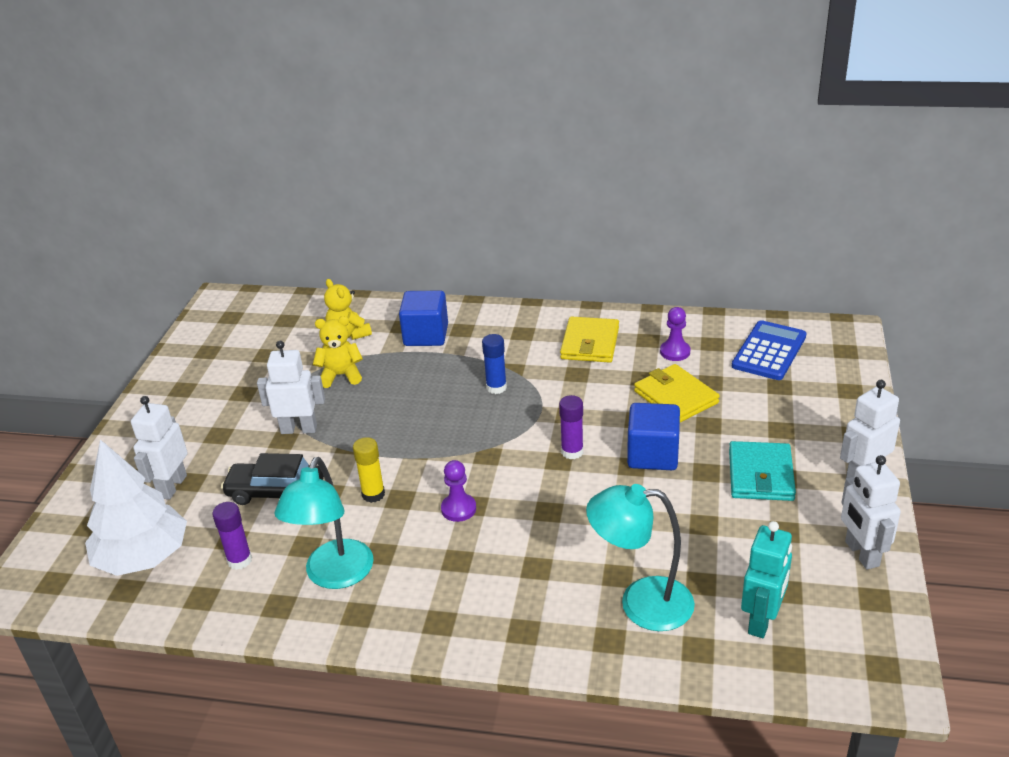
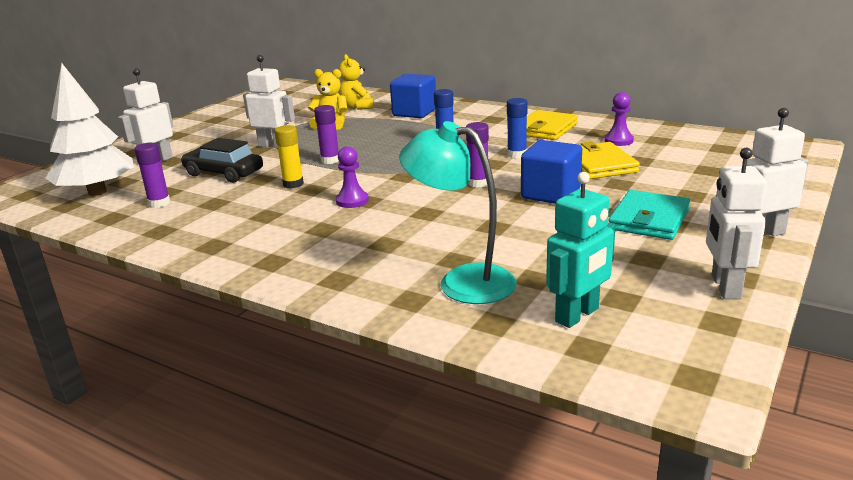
camera: 20 degrees right, 10 degrees down
(335, 576) = (218, 222): turquoise lamp -> none
(386, 444) = (330, 160): none -> purple glue stick
(584, 395) = (517, 154): none -> blue glue stick
(769, 351) = (711, 149): blue calculator -> none

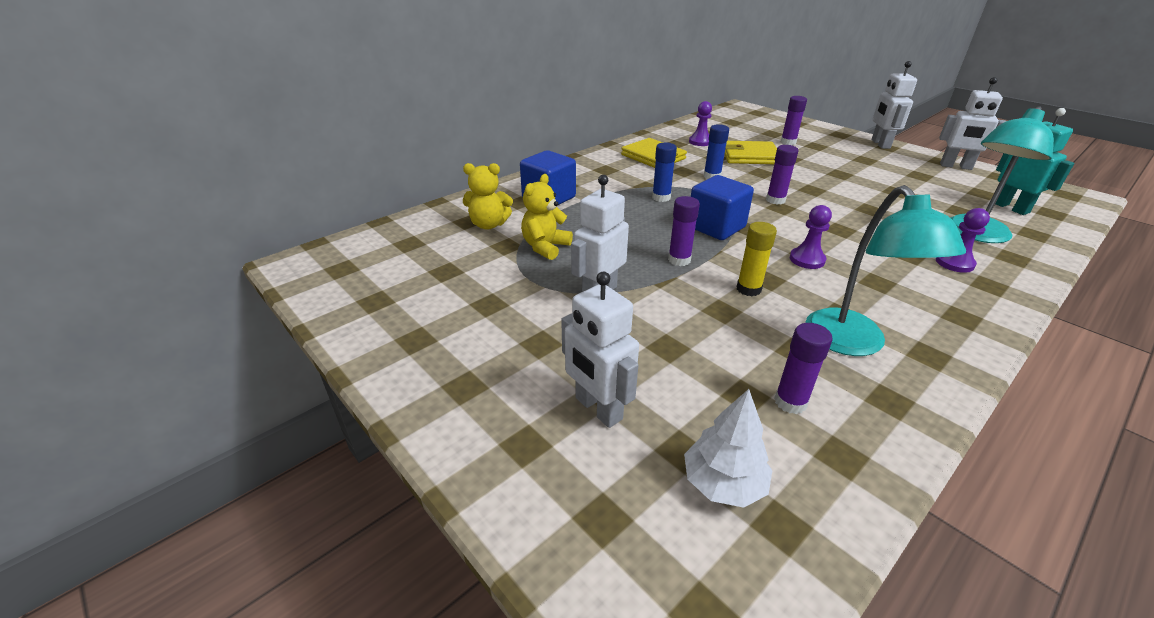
camera: 75 degrees left, 10 degrees up
(97, 192) = (723, 483): white tree -> white tree, size x0.57
(224, 173) = (688, 339): black car -> none
(224, 219) = (853, 343): none -> turquoise lamp
(378, 265) = (954, 263): none -> purple pawn
(550, 194) = (806, 180): blue cube -> blue cube (716, 227)
(649, 219) = (857, 163): turquoise wallet -> none
(681, 179) = (788, 142): none -> purple glue stick

